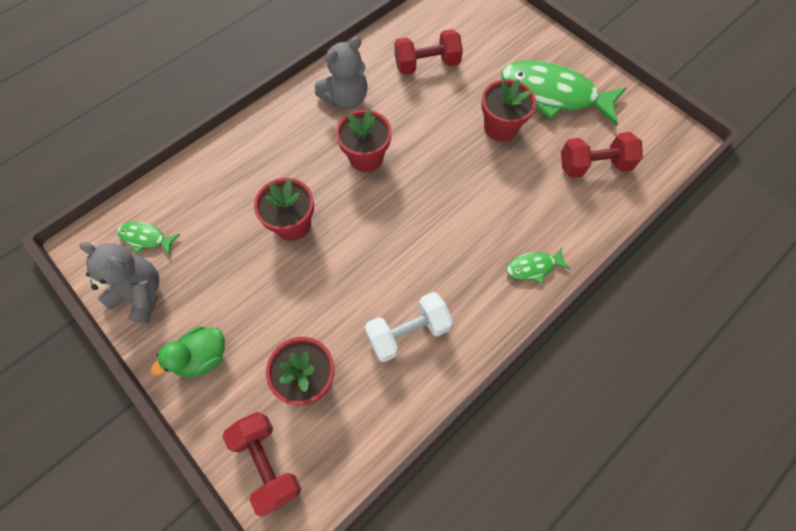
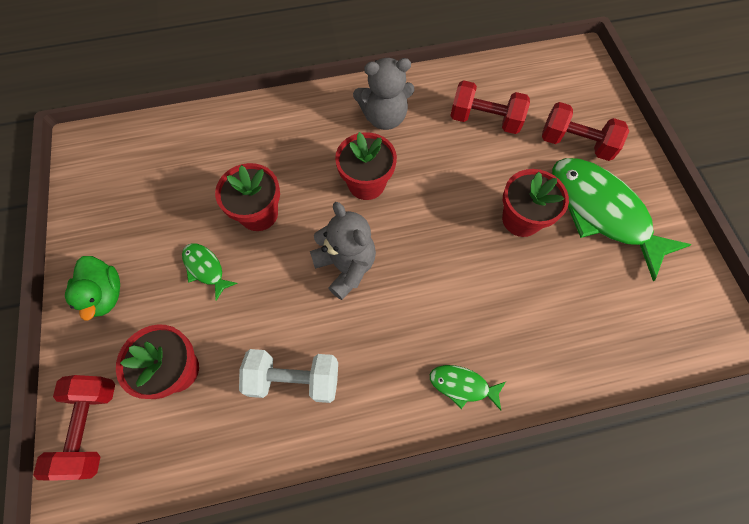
camera: 30 degrees right, 0 degrees up
(141, 294) = (95, 209): grey teddy bear -> grey teddy bear (346, 266)
(146, 238) = (131, 161): green fish -> green fish (205, 268)
(203, 357) = (105, 295): green duck -> green duck turned 105 degrees counterclockwise
(593, 165) = (600, 311): red dumbbell -> red dumbbell (575, 143)

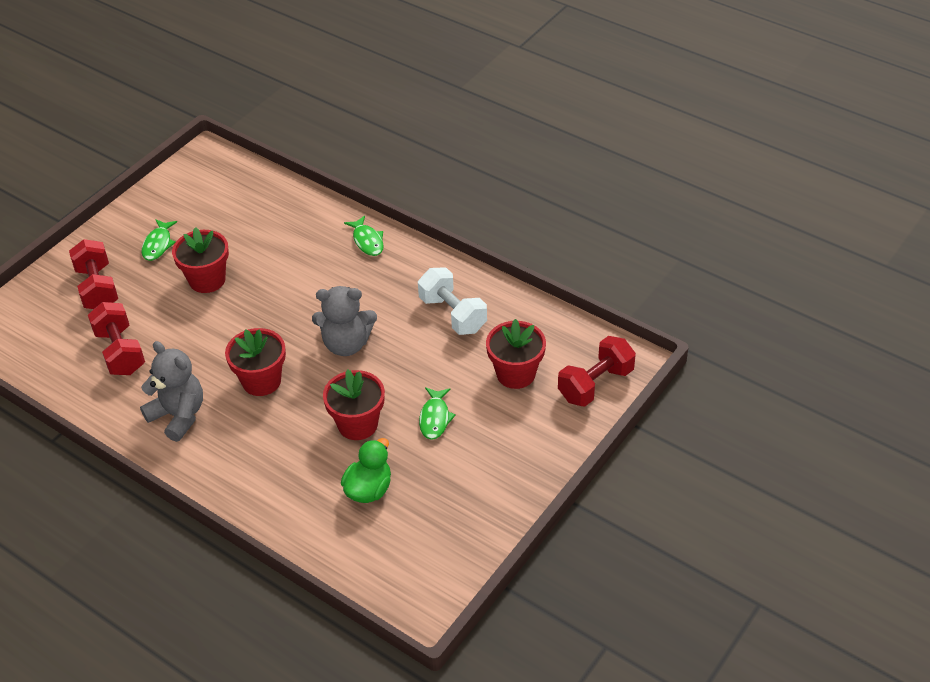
camera: 130 degrees left, 20 degrees down
(105, 295) = (519, 458): green duck -> green duck (369, 489)
(346, 266) = (346, 344): grey teddy bear -> grey teddy bear turned 105 degrees counterclockwise
(602, 212) = (158, 244): green fish -> green fish, size x0.45

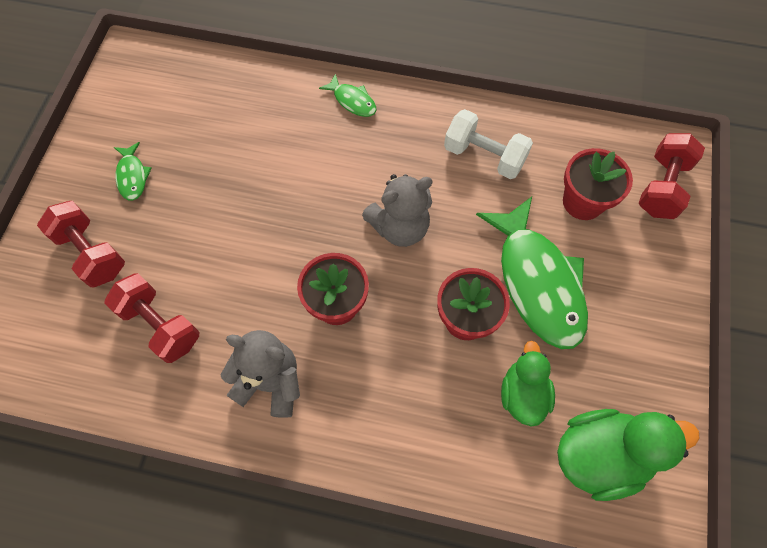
camera: 25 degrees left, 20 degrees up
(207, 280) = (210, 201): red flower pot -> none
(403, 550) = (600, 455): none -> green duck
(435, 418) = (537, 282): green fish -> green fish, size x2.24

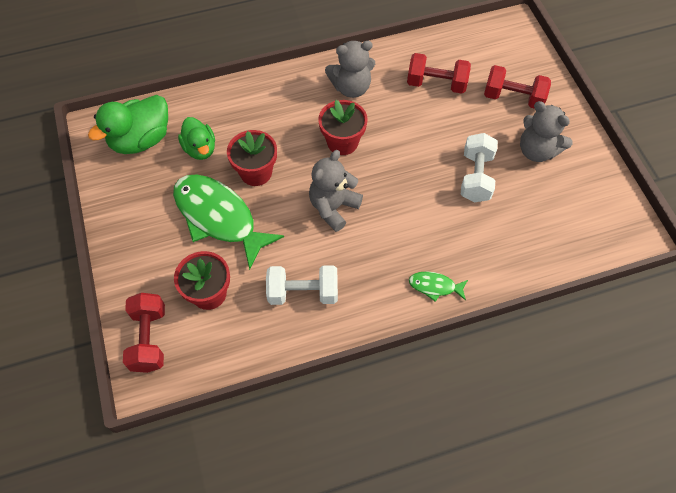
camera: 150 degrees right, 5 degrees down
(132, 176) = (537, 151): green fish -> grey teddy bear
(222, 182) = (476, 177): none -> white dumbbell

